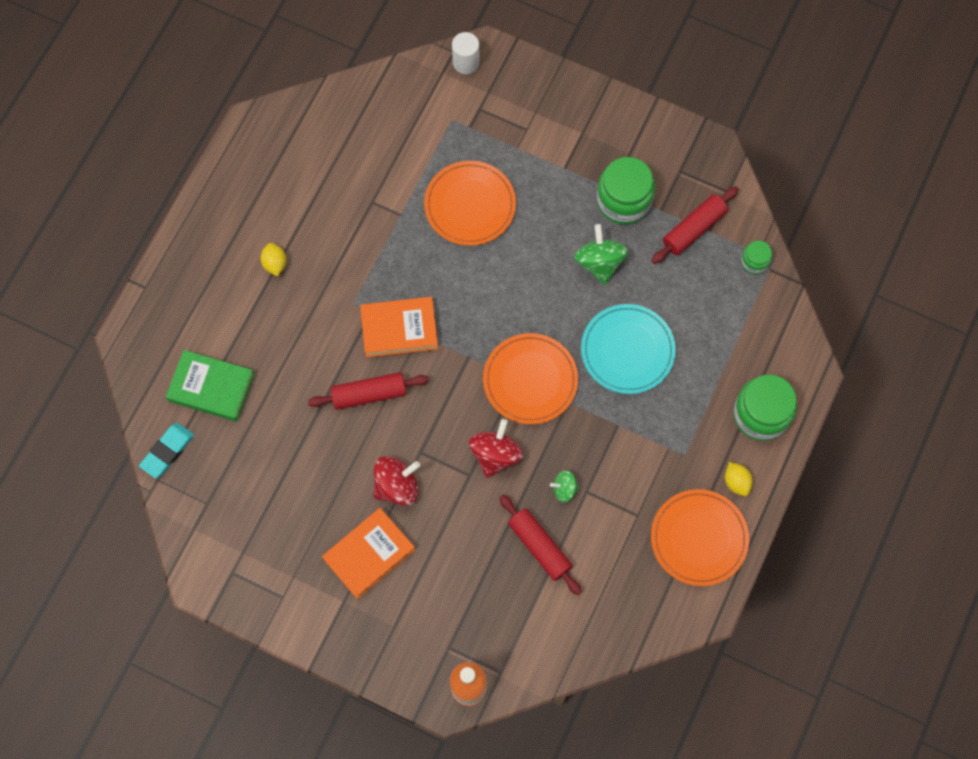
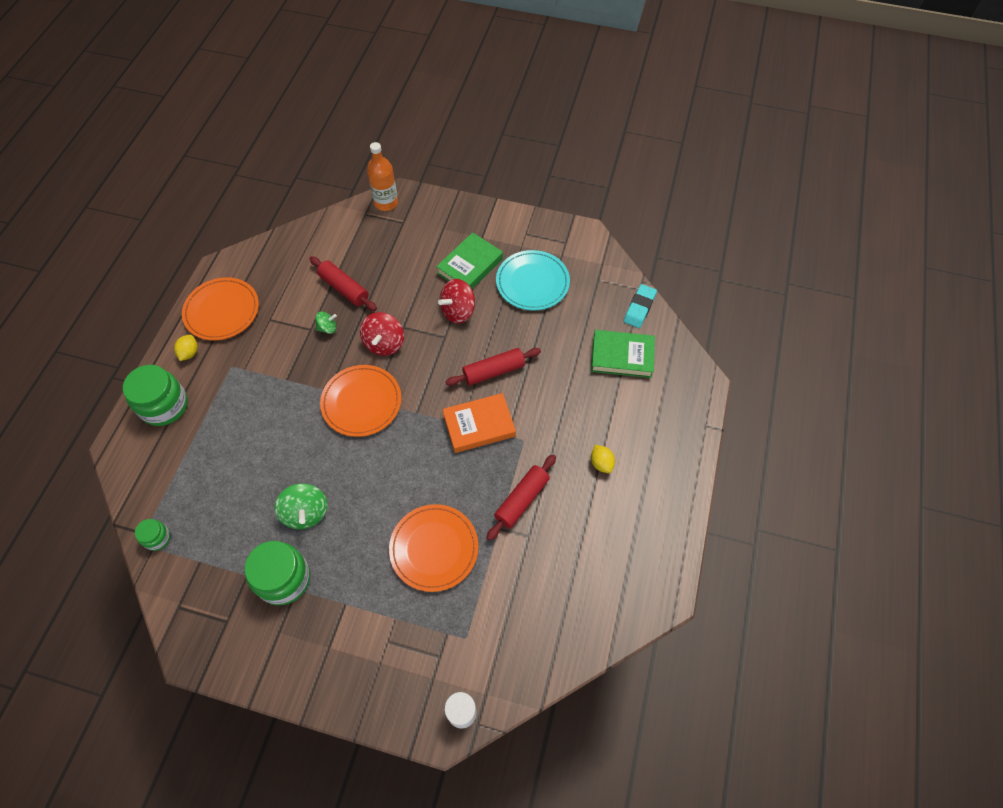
camera: 170 degrees right, 10 degrees down
(369, 554) = (470, 266): orange book -> green book
(627, 350) = (278, 439): turquoise plate -> turquoise plate (532, 282)
(693, 229) = (215, 561): red rolling pin -> red rolling pin (521, 500)
(736, 482) = (189, 353): yellow lemon -> yellow lemon turned 45 degrees clockwise

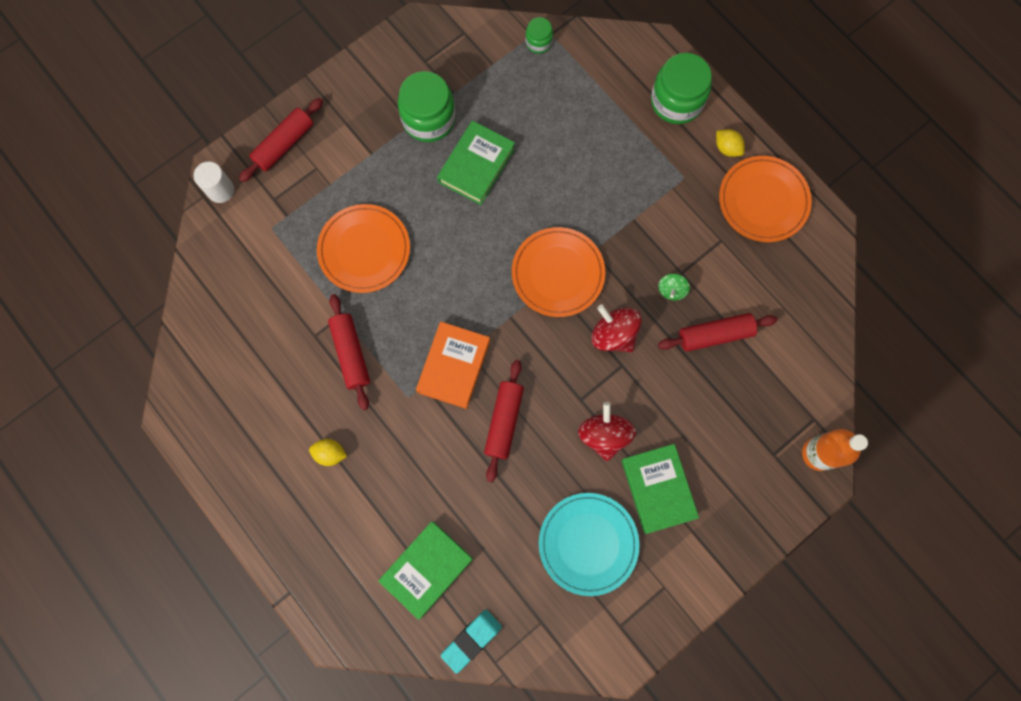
camera: 125 degrees right, 15 degrees up
(306, 513) = (476, 165): green spinning top -> green book
(382, 688) = (284, 144): none -> red rolling pin
(639, 308) = (471, 640): turquoise eraser -> turquoise eraser turned 75 degrees clockwise

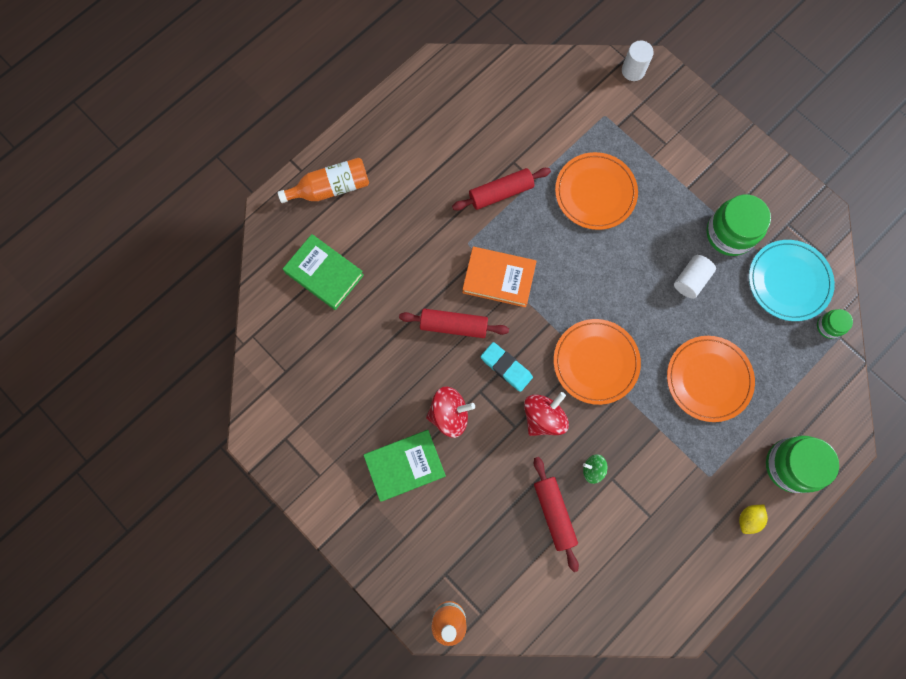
camera: 85 degrees right, 0 degrees up
(284, 144) = (683, 115): red rolling pin -> none
(318, 555) = (331, 188): none -> orange bottle
(330, 453) = (414, 187): yellow lemon -> none
(471, 640) = (269, 315): turquoise eraser -> turquoise eraser (506, 367)
(476, 165) = (690, 280): green book -> white cylinder
(588, 543) = (353, 406): turquoise plate -> turquoise plate (788, 281)
(763, 201) = (698, 558): orange plate -> orange plate (708, 379)

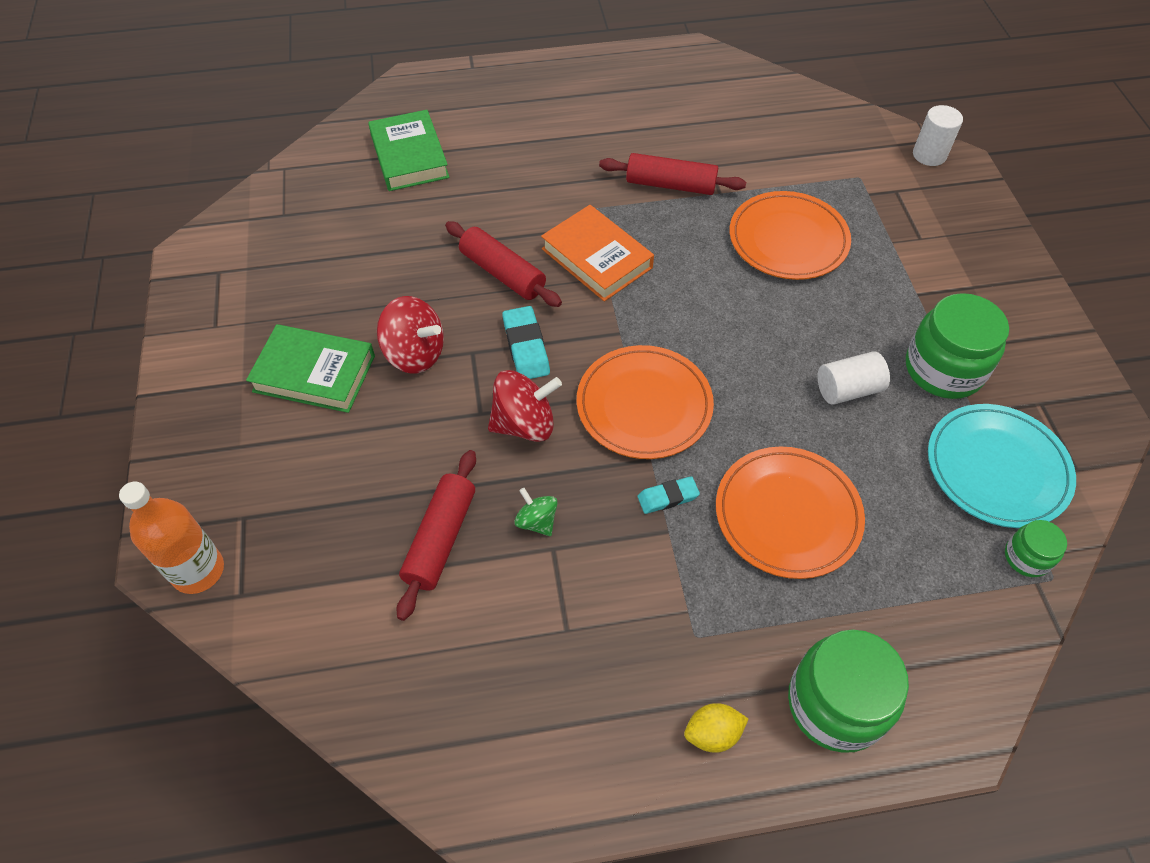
camera: 35 degrees right, 20 degrees down
(331, 188) = (488, 94): orange bottle -> none
(646, 410) = (668, 497): none -> turquoise eraser

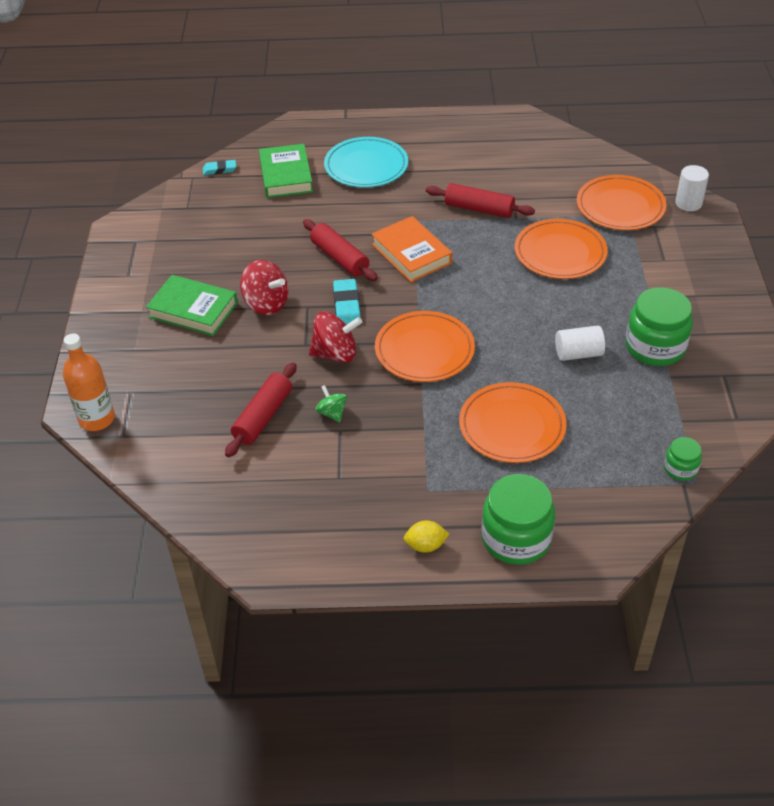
camera: 10 degrees right, 10 degrees down
(668, 497) = (428, 407): turquoise eraser -> turquoise eraser (219, 169)
(847, 166) = (620, 206): none -> orange plate
(997, 468) = (676, 413): turquoise plate -> turquoise plate (366, 166)

